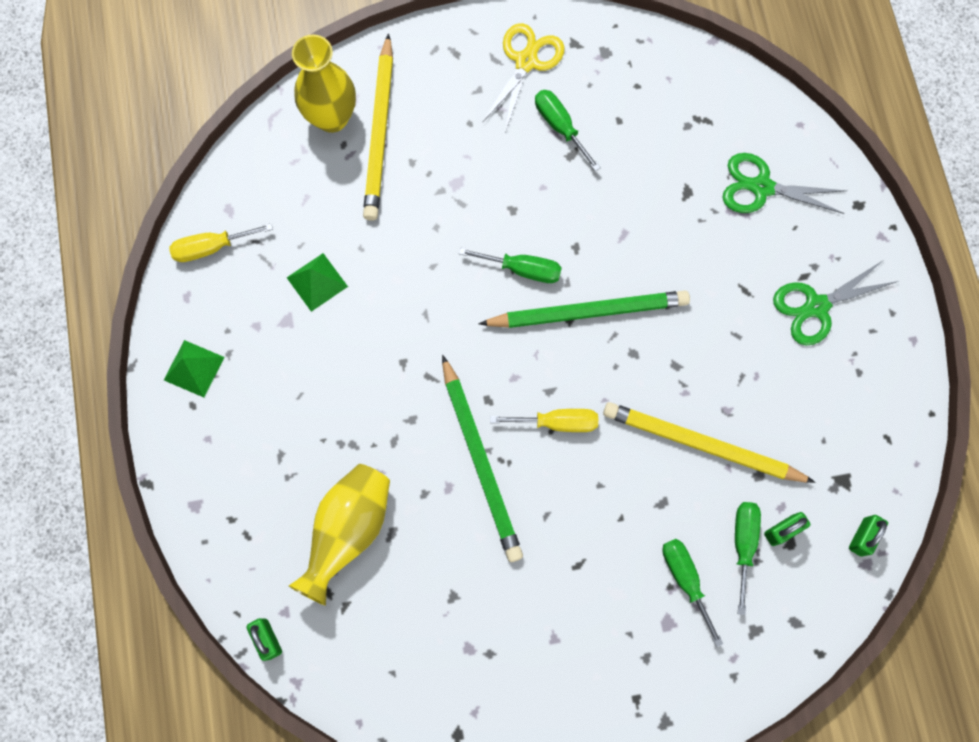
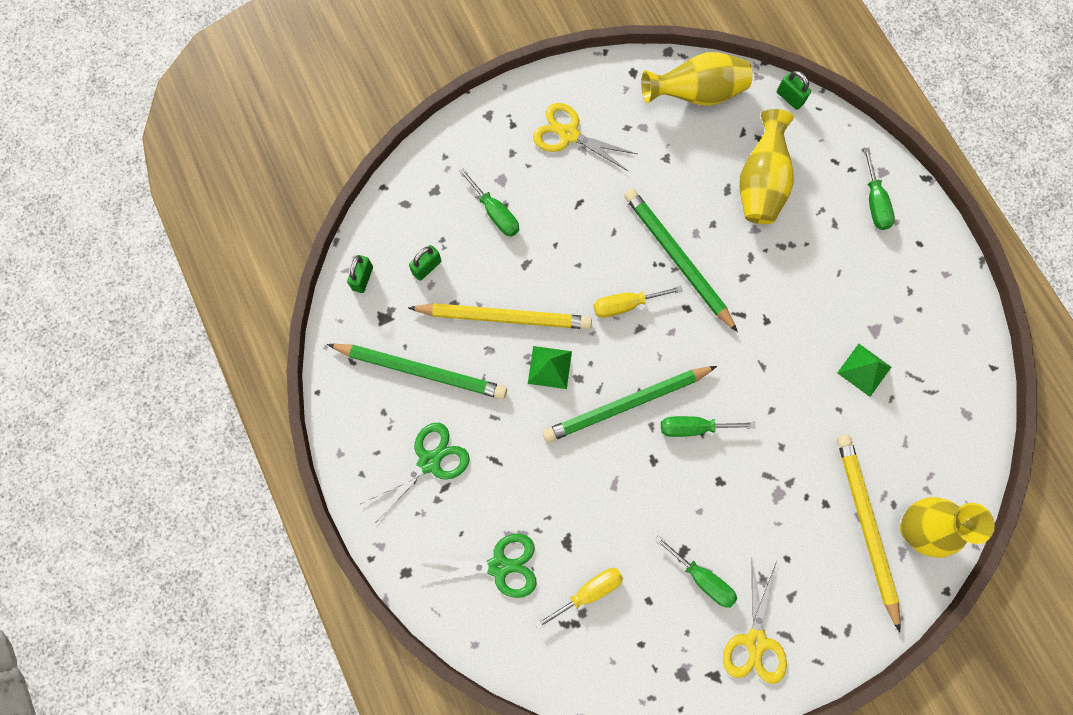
camera: 165 degrees right, 0 degrees up
(194, 368) = (932, 272): green pyramid -> green pyramid (549, 367)
(211, 247) = (966, 376): yellow screwdriver -> yellow screwdriver (589, 592)
(385, 678) = (696, 94): none -> yellow vase
(567, 664) = (568, 134): none -> yellow scissors
(743, 544) = (455, 249): green screwdriver -> green screwdriver (874, 202)
(809, 407) = (421, 371): none -> green pencil

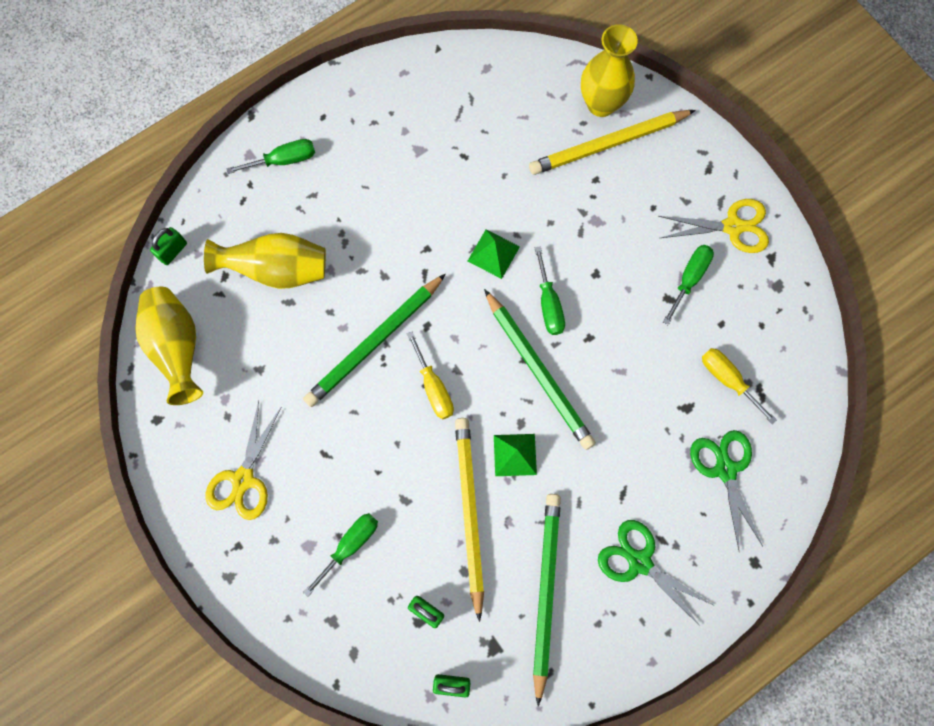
camera: 100 degrees left, 0 degrees up
(864, 370) = (460, 156): green pyramid -> green pyramid (493, 253)

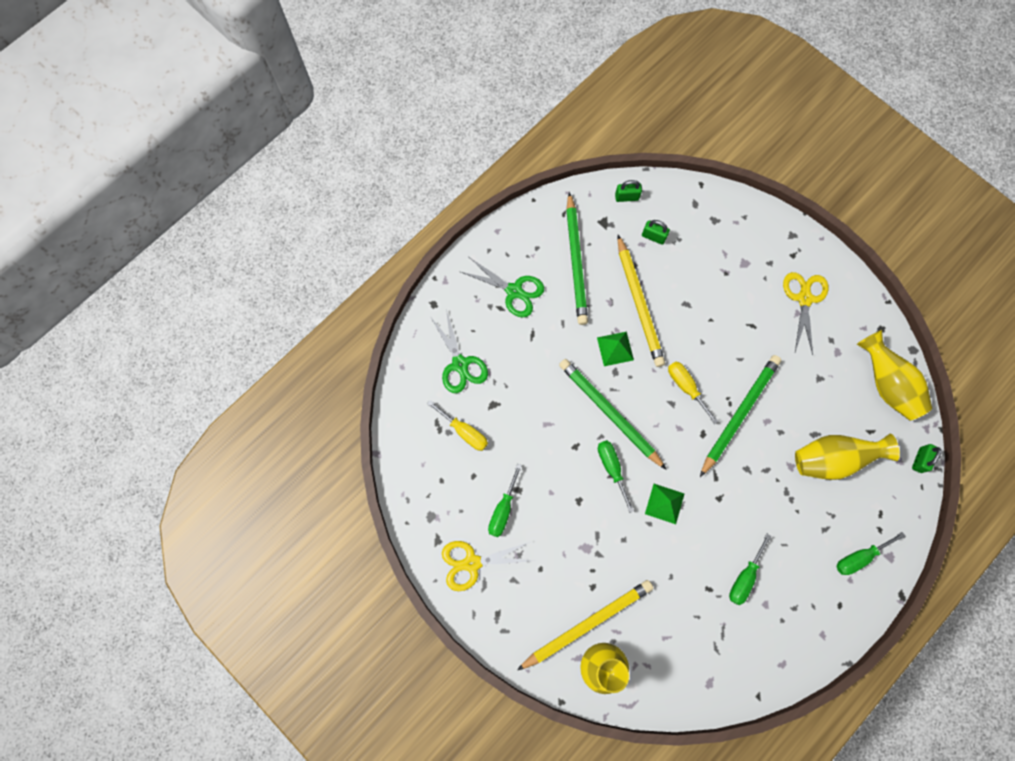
camera: 170 degrees right, 0 degrees up
(350, 545) = (716, 268): green screwdriver -> green screwdriver (744, 577)

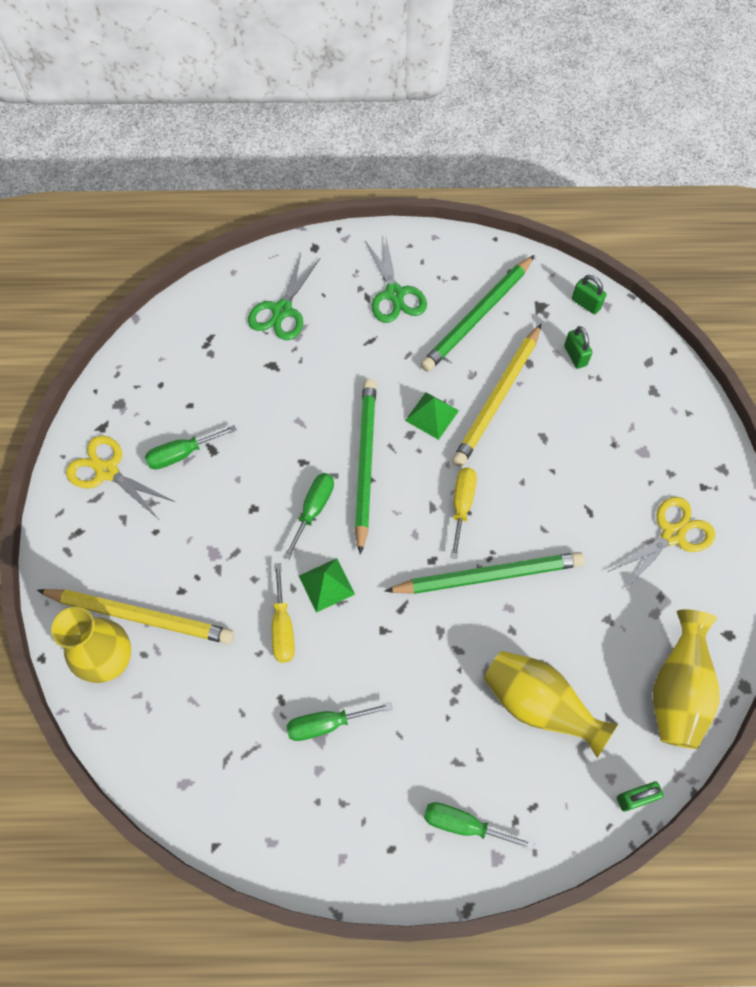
camera: 45 degrees right, 10 degrees down
(464, 432) = (223, 364): yellow screwdriver -> yellow screwdriver (282, 627)

